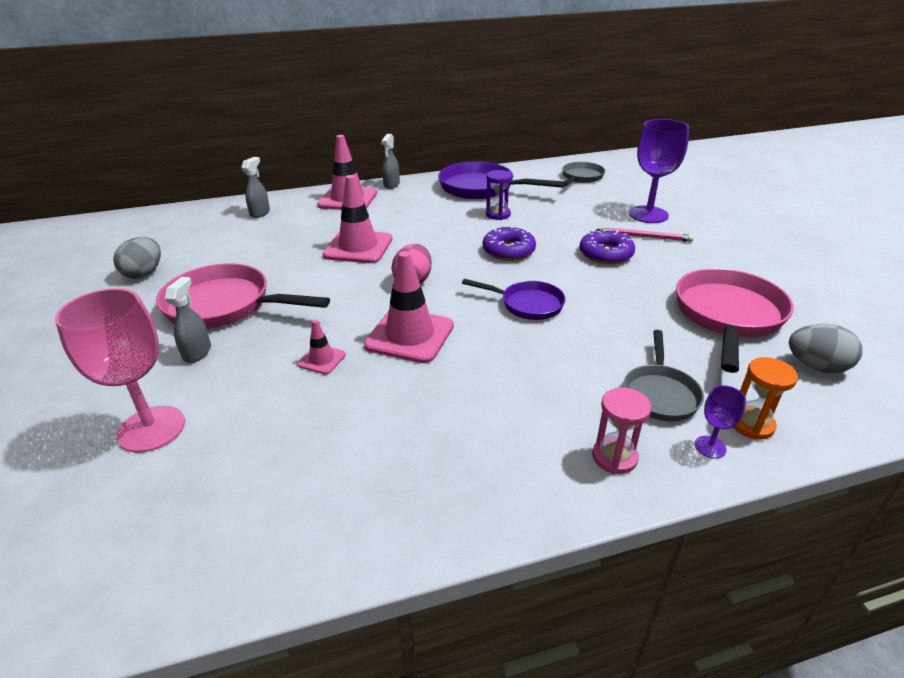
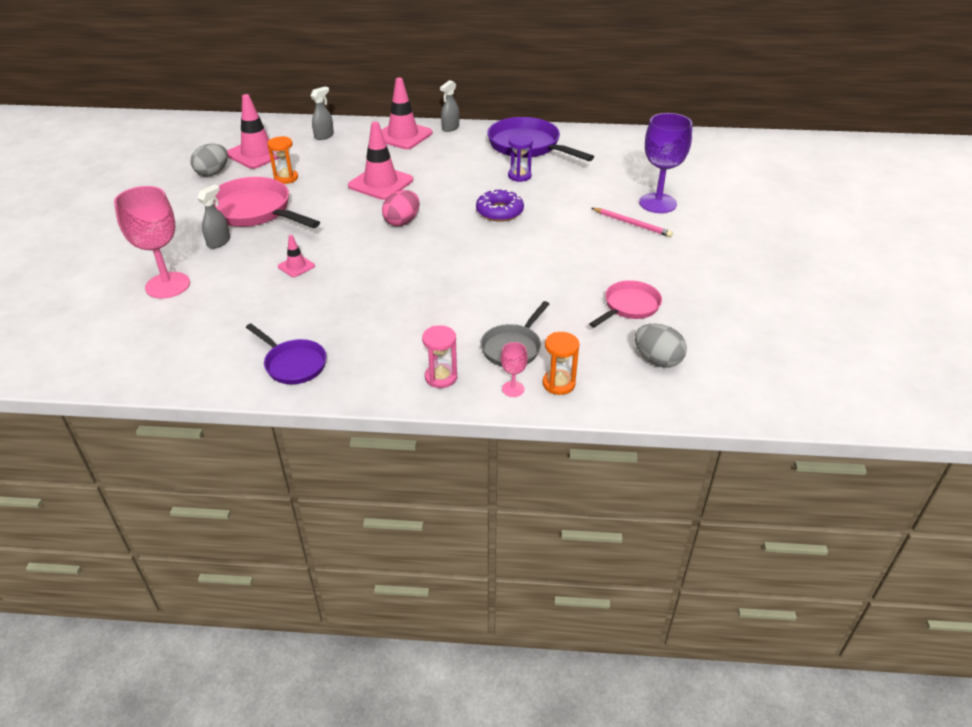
camera: 20 degrees right, 5 degrees up
(242, 262) = (286, 178): none -> orange hourglass
(409, 335) = (368, 263): pink traffic cone -> pink traffic cone (257, 153)
(527, 304) = (475, 260): purple pan -> purple pan (293, 364)
(581, 177) = (632, 152): grey pan -> none
(605, 254) = (580, 232): purple donut -> none
(710, 447) = (513, 389): purple goblet -> pink goblet
(728, 316) = (629, 306): pink pan -> pink pan, size x0.59

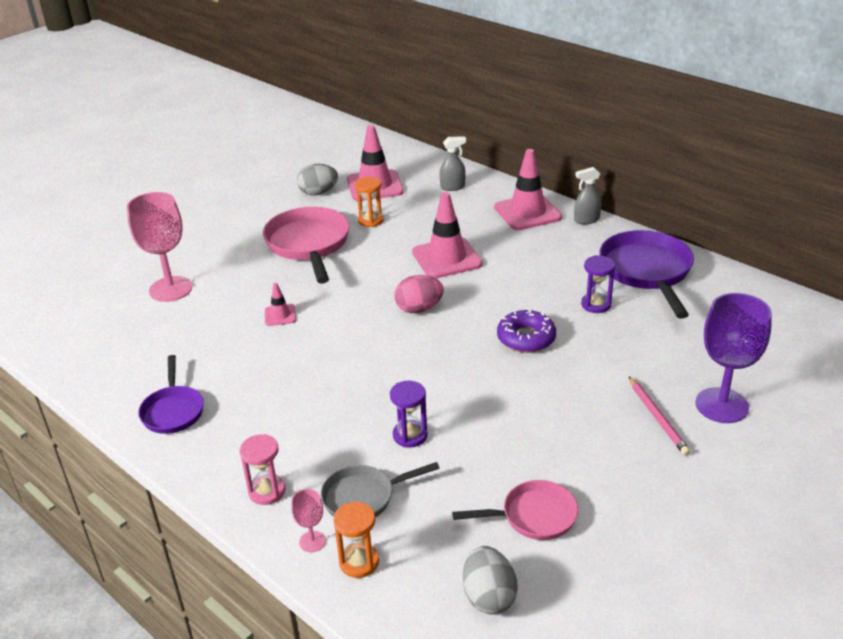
camera: 40 degrees right, 5 degrees down
(219, 242) = (249, 264): grey spray bottle -> none
(497, 299) = (410, 435): none -> purple hourglass

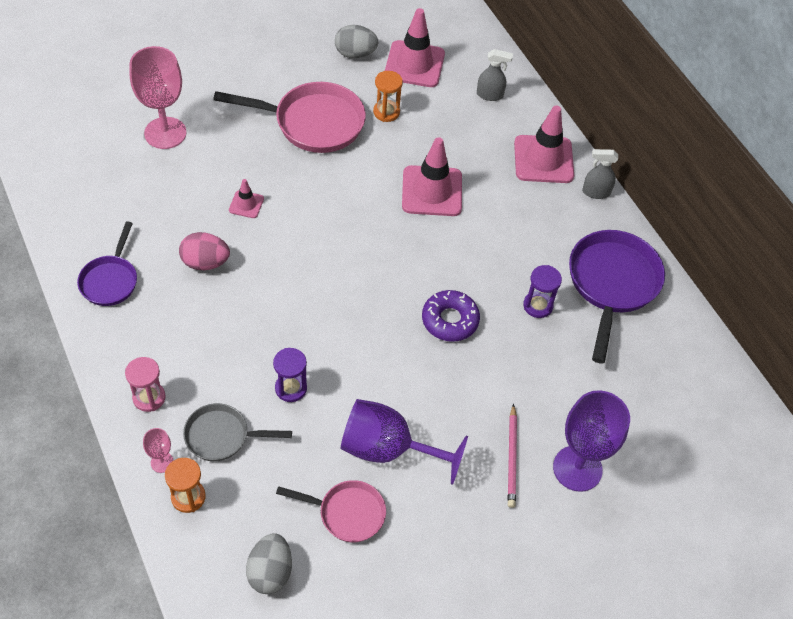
camera: 15 degrees right, 20 degrees up
(309, 245) = (313, 123): pink pan -> pink pan turned 90 degrees clockwise
(419, 309) = (373, 246): pink egg -> pink egg (205, 262)
(537, 451) = (387, 449): none -> purple goblet

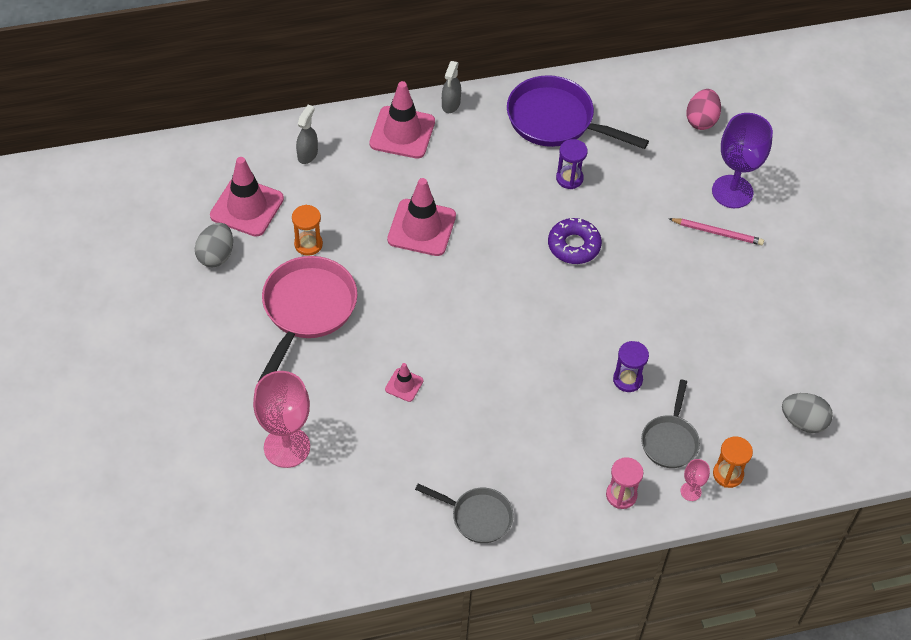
camera: 75 degrees left, 0 degrees up
(110, 280) = (477, 517): purple pan -> grey pan
(205, 262) = (471, 430): pink egg -> pink egg (701, 120)
(347, 513) = (755, 358): pink pan -> none
(387, 449) = (699, 318): purple goblet -> none

